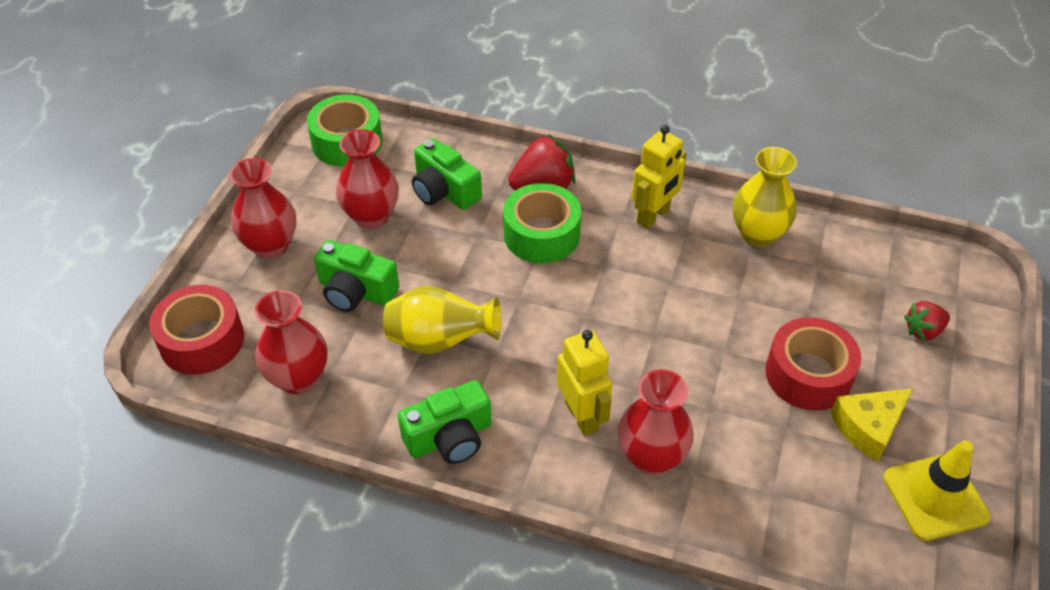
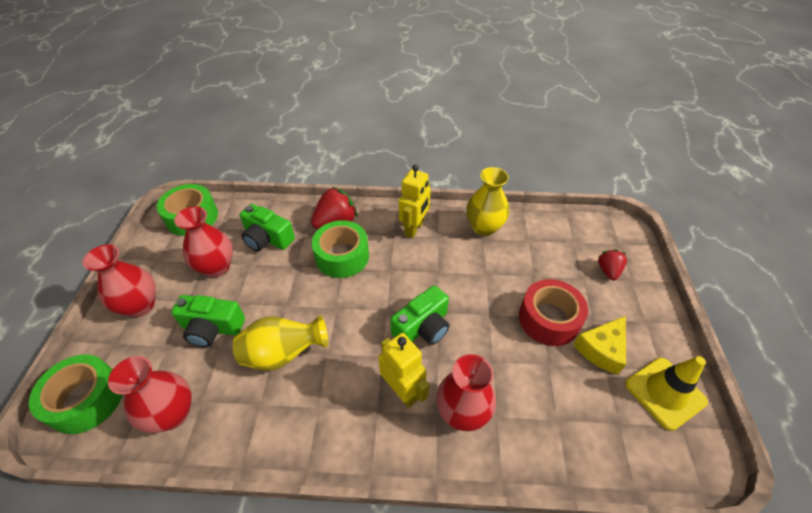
camera: 15 degrees left, 0 degrees up
(202, 340) = (87, 399): red tape -> green tape
(449, 437) = (305, 436): green camera -> green camera (422, 327)
(923, 330) = (608, 271): red strawberry -> red strawberry turned 135 degrees clockwise

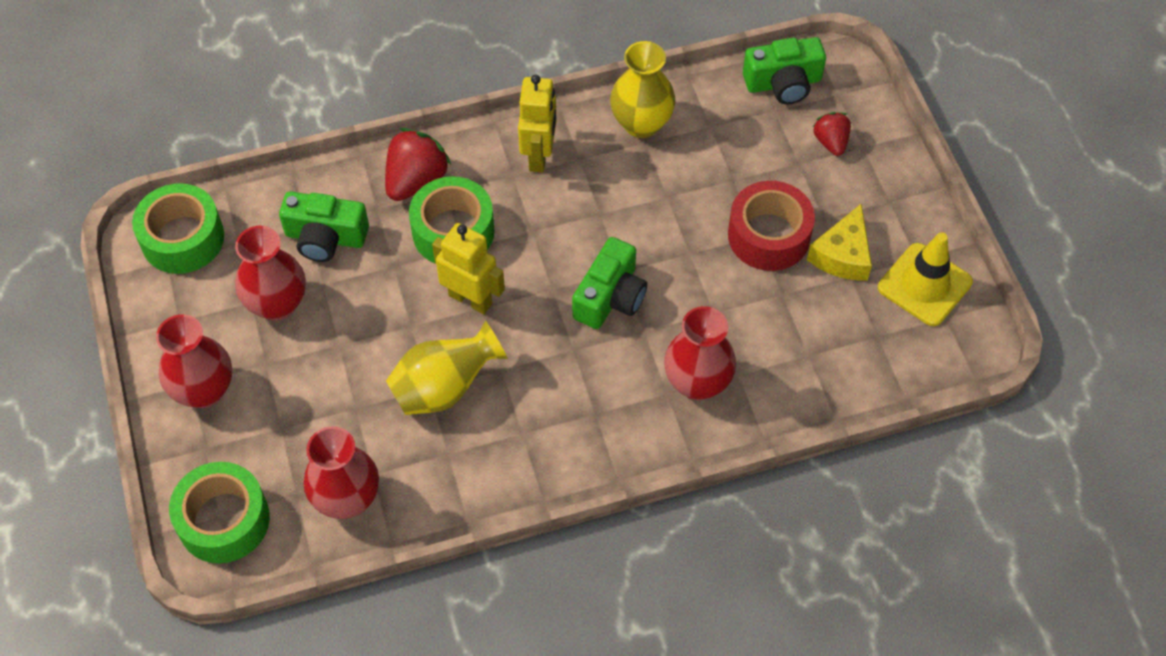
camera: 20 degrees left, 10 degrees up
(212, 328) = (328, 387): green camera -> green camera (783, 83)
(403, 391) = (617, 382): yellow robot -> yellow robot (470, 299)

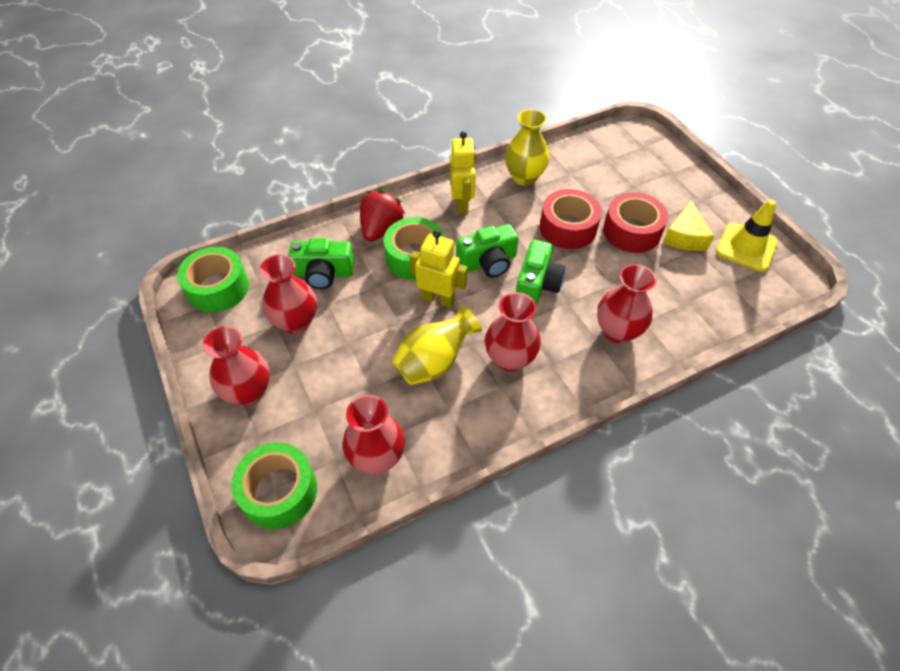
camera: 10 degrees left, 5 degrees down
(543, 398) = (510, 359): none -> red vase
(679, 217) = (568, 228): none -> red tape
(783, 83) = (607, 144): green camera -> green camera (488, 262)
(831, 142) = (650, 172): red strawberry -> none

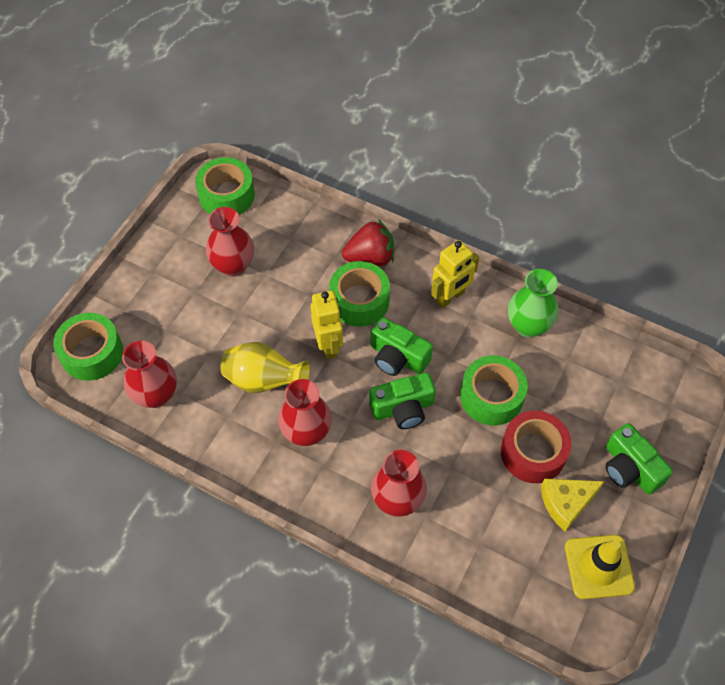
camera: 55 degrees right, 5 degrees up
(248, 392) = (154, 280): red vase -> none
(324, 273) = (293, 250): green camera -> green camera (630, 468)
(524, 177) = (528, 325): yellow vase -> green vase
(568, 228) = (491, 396): red tape -> green tape

